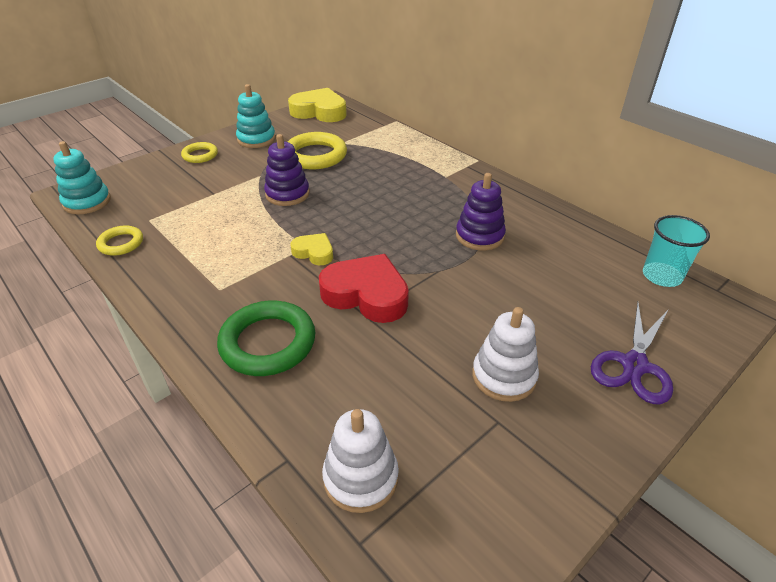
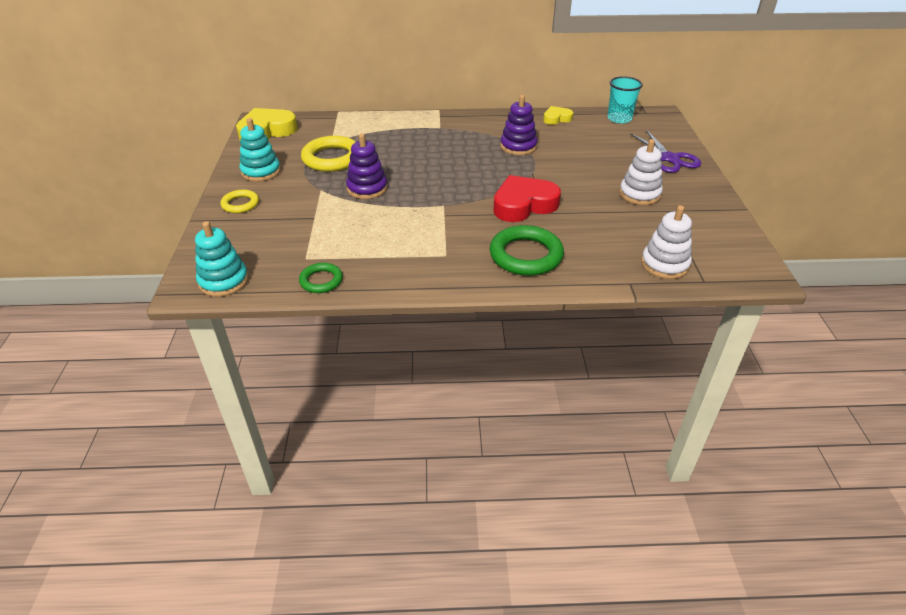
camera: 50 degrees left, 0 degrees up
(121, 243) = (321, 281): yellow ring -> green ring
(314, 252) = (455, 205): yellow heart -> yellow heart (556, 118)

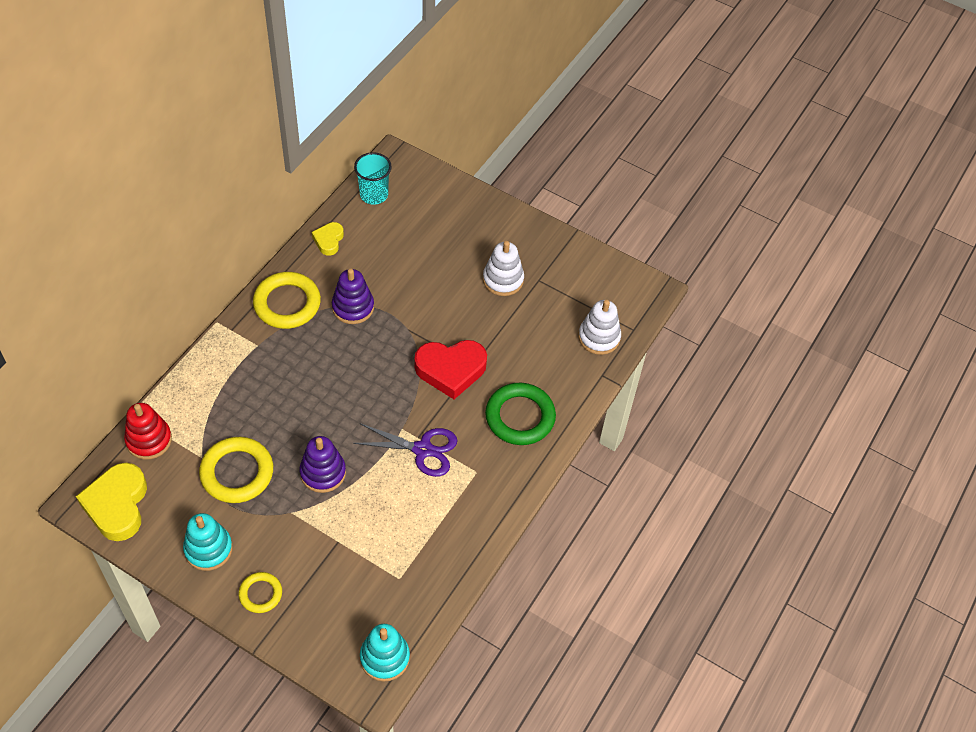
camera: 60 degrees left, 15 degrees up
(321, 281) = (442, 581): green ring -> none
(325, 123) = (149, 440): none -> red stacking toy
(486, 124) = (287, 303): none -> yellow ring
(523, 205) = (451, 370): red heart -> red heart turned 105 degrees counterclockwise
(670, 158) = (470, 216): purple scissors -> purple scissors (423, 450)

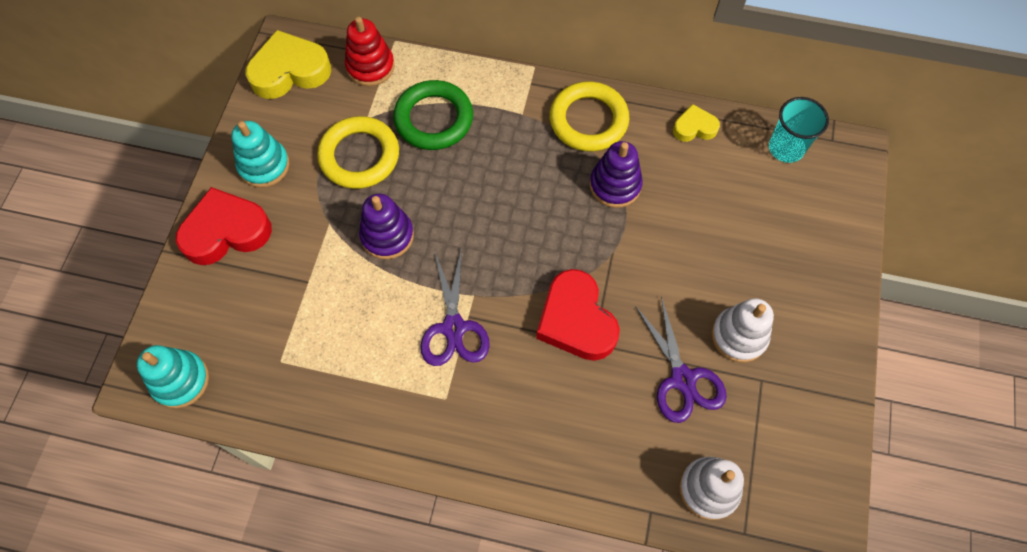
camera: 75 degrees right, 10 degrees up
(260, 594) = (226, 231): yellow ring -> red heart
(520, 323) = (682, 379): none -> purple scissors
(520, 417) = (542, 425): green ring -> green ring (434, 119)

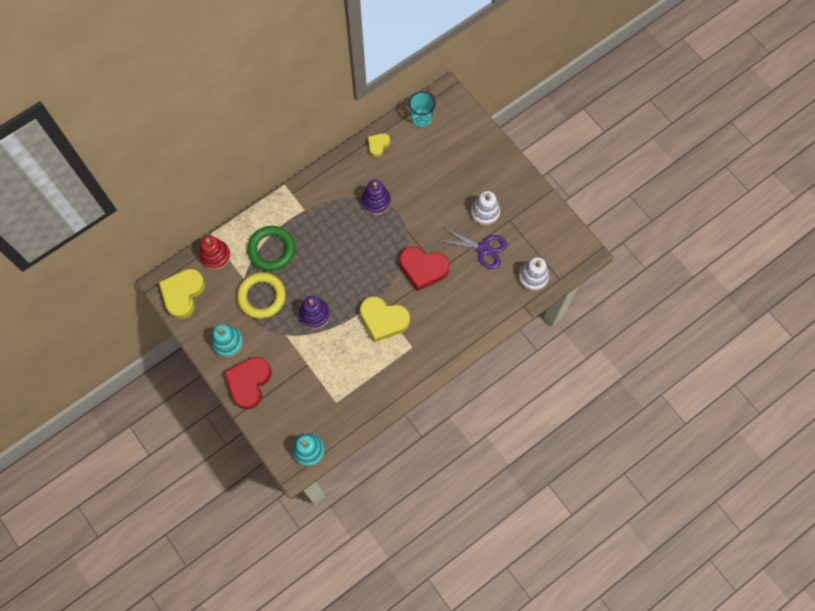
camera: 50 degrees left, 5 degrees up
(454, 328) = (383, 320): purple scissors -> yellow heart
(588, 120) = (334, 185): yellow ring -> none

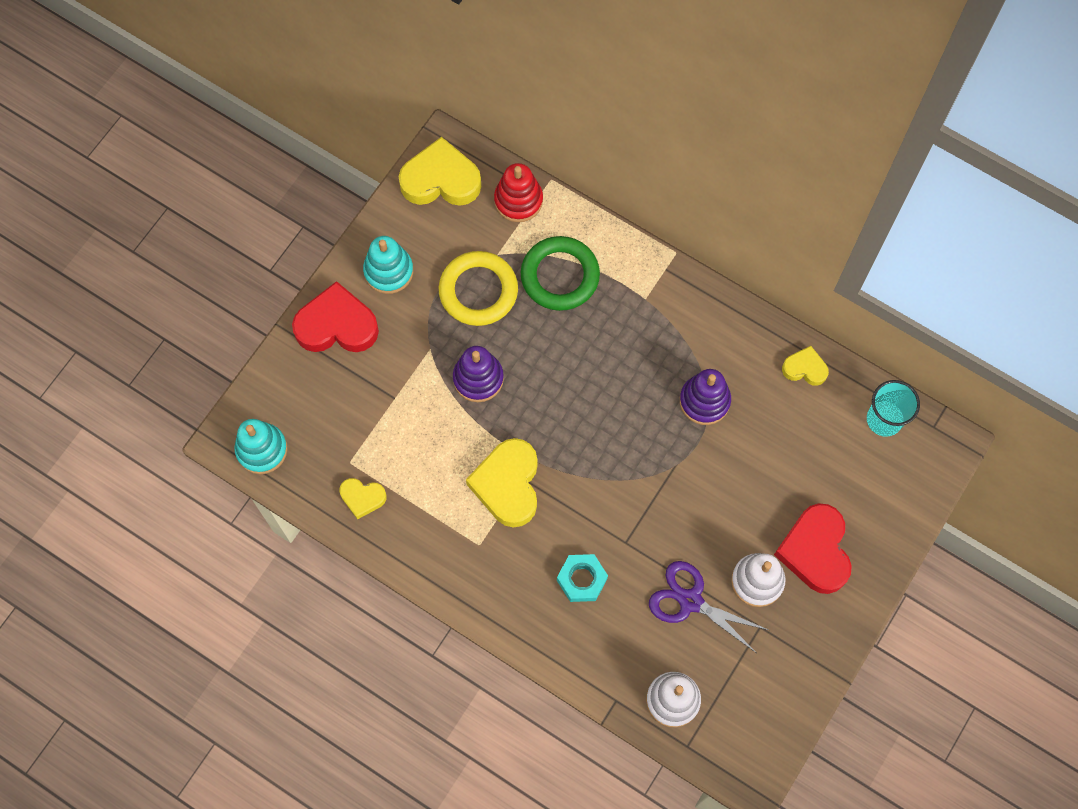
camera: 70 degrees right, 0 degrees up
(360, 402) = (362, 498): none -> yellow heart
(423, 269) = (618, 516): red heart -> red heart (815, 551)
(451, 300) = (582, 579): none -> turquoise nut
(483, 249) = (690, 601): purple scissors -> purple scissors turned 120 degrees clockwise

